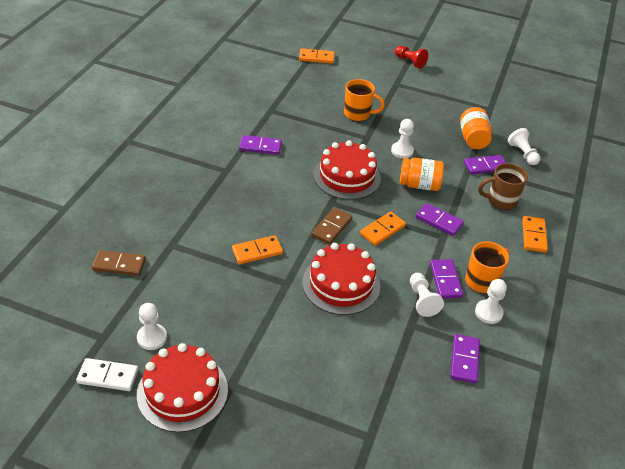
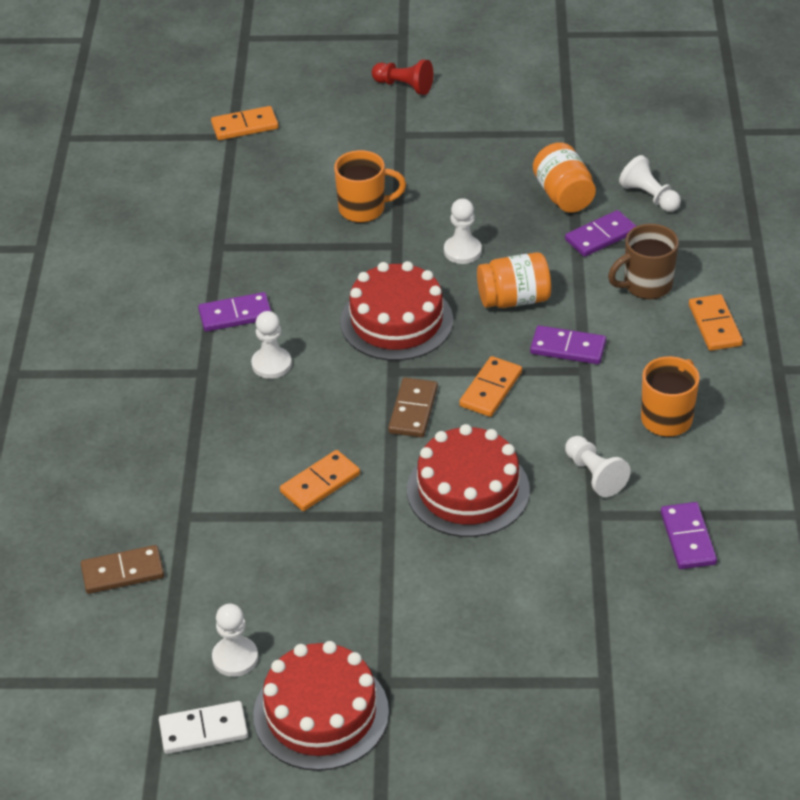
camera: 15 degrees left, 0 degrees up
(445, 280) = (615, 435): purple domino -> none
(488, 312) = (694, 461): white pawn -> white pawn (271, 364)

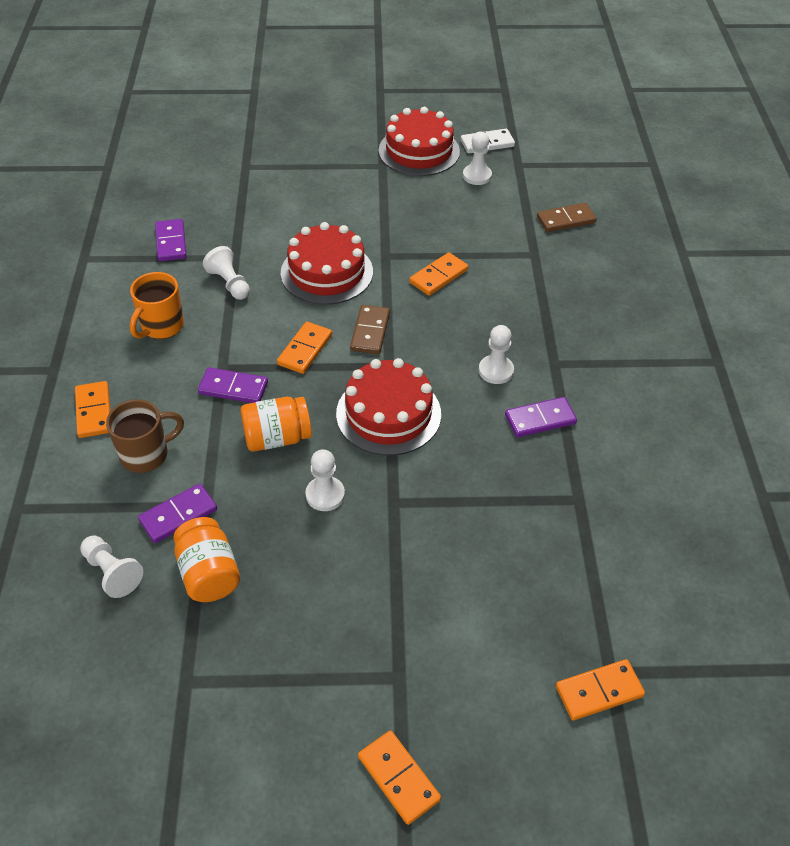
camera: 175 degrees right, 5 degrees up
(364, 209) = (432, 551): orange mug -> none
(404, 86) = (399, 778): red pawn -> orange domino

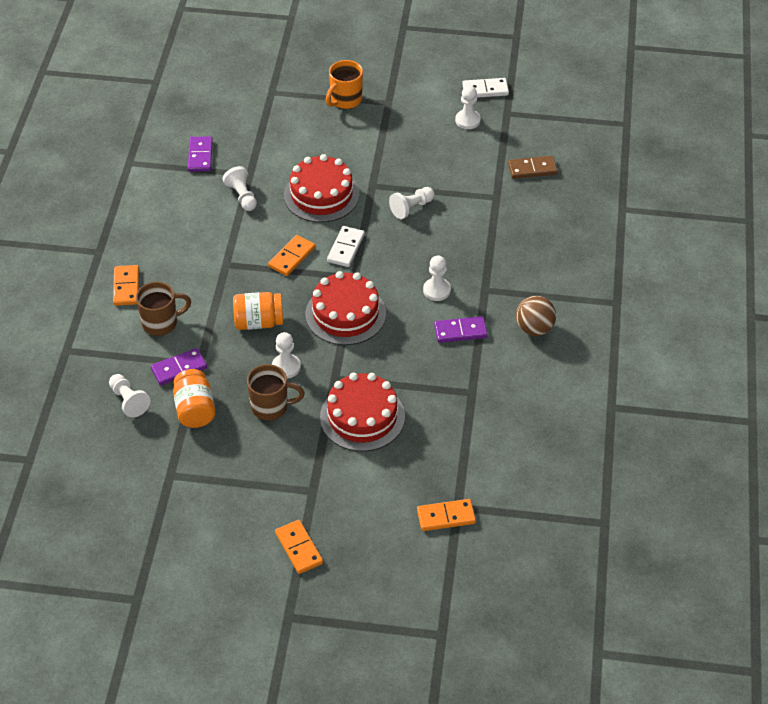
camera: 10 degrees right, 0 degrees up
(161, 326) = (184, 226): orange mug -> orange mug (345, 100)
(233, 388) = (232, 281): purple domino -> none
(315, 555) = (271, 407): none -> brown mug
(370, 331) = (345, 248): brown domino -> white domino
(419, 151) = (423, 91): red cake -> red cake (362, 417)
(438, 276) = (411, 208): orange domino -> white pawn
(630, 405) = (534, 328): none -> brown ball

